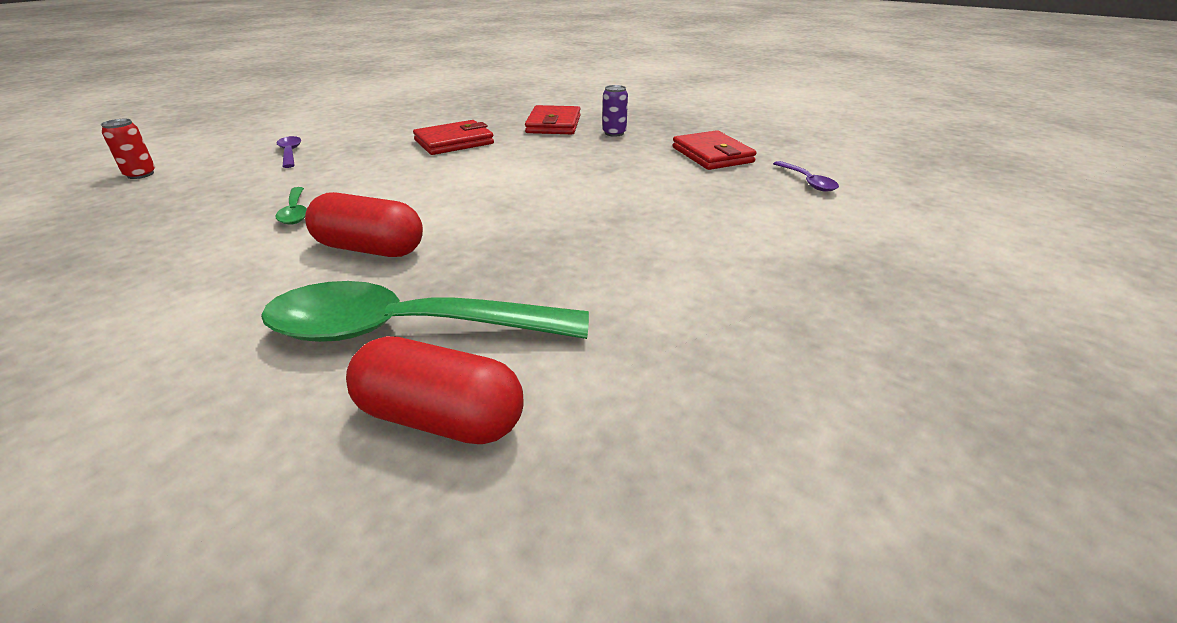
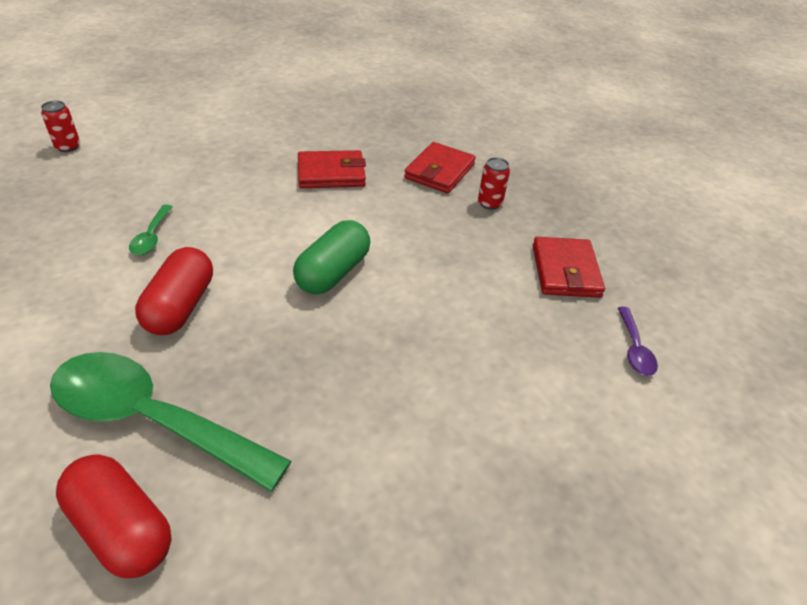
camera: 20 degrees right, 10 degrees up
(290, 153) = (189, 149): purple spoon -> none
(370, 249) = (180, 306): red capsule -> red capsule turned 60 degrees clockwise
(512, 196) = (333, 272): none -> green capsule
(614, 133) = (490, 203): purple can -> red can

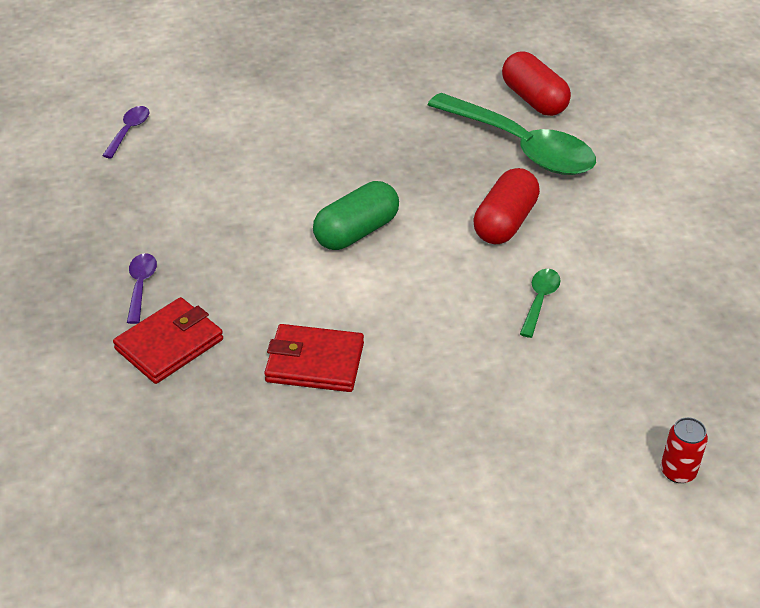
camera: 160 degrees left, 0 degrees up
(490, 203) = (141, 286): red can -> purple spoon
(565, 271) = (126, 198): red wallet -> none

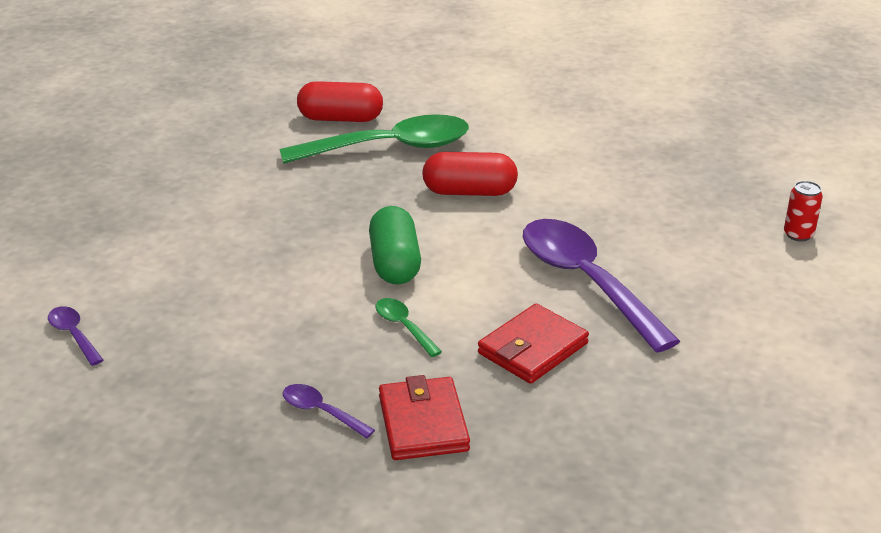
camera: 55 degrees left, 10 degrees down
(441, 353) = (585, 281): none -> purple spoon
(505, 222) = (469, 192): red capsule -> red capsule turned 60 degrees counterclockwise
(539, 300) = (574, 214): green spoon -> green spoon (403, 326)

